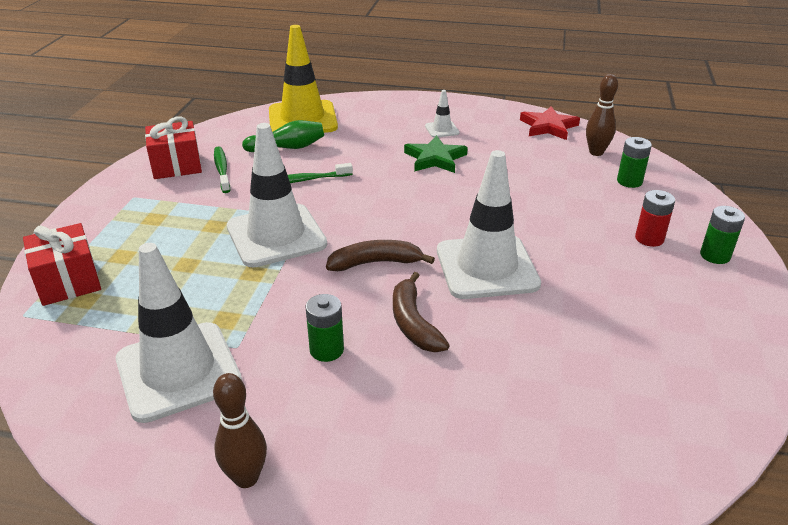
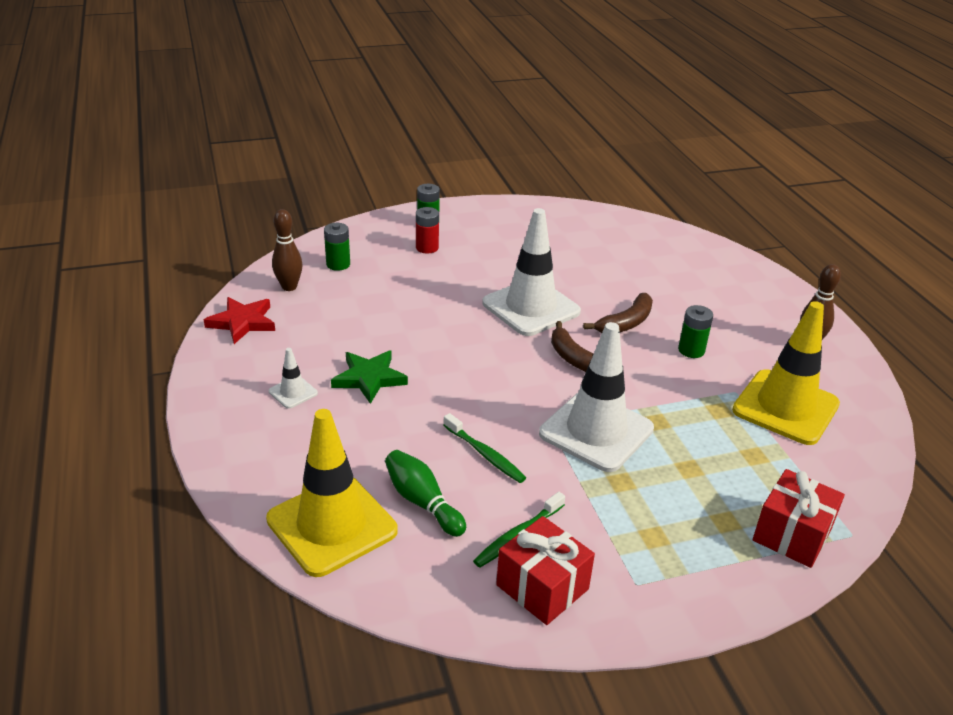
camera: 120 degrees left, 0 degrees up
(178, 371) = (785, 407): white traffic cone -> yellow traffic cone

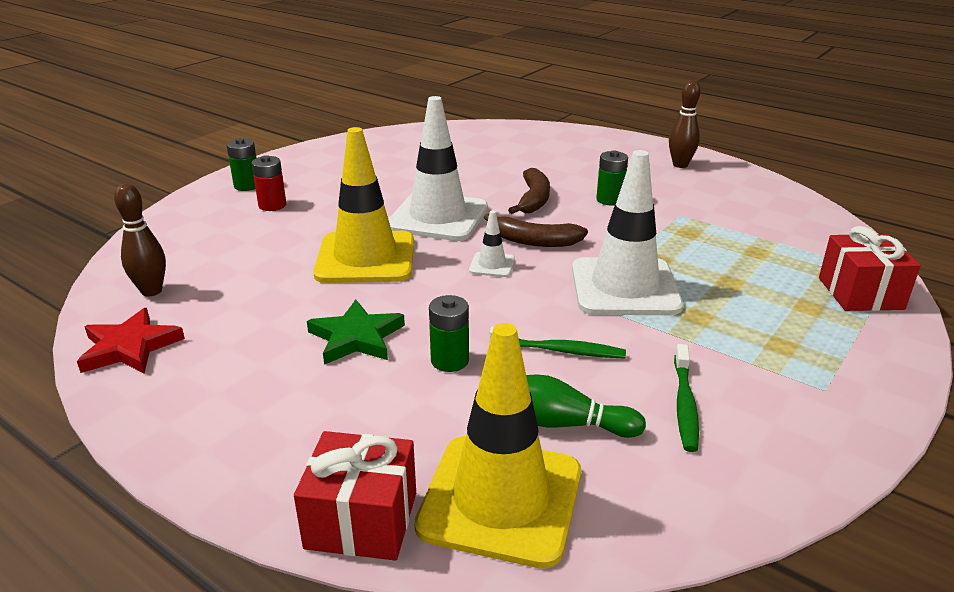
camera: 35 degrees left, 5 degrees down
(293, 392) = (283, 389): white traffic cone -> white traffic cone (492, 265)
(338, 264) = (188, 251): green battery -> green battery (450, 361)
(542, 587) = (765, 436): red gift -> red gift (361, 520)
(785, 407) = (727, 211): yellow traffic cone -> yellow traffic cone (365, 258)

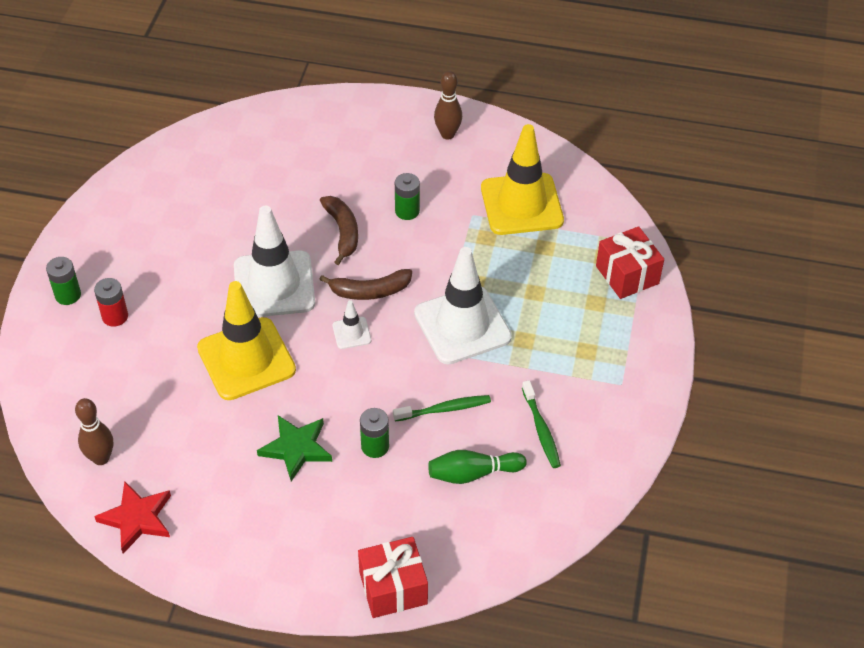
camera: 25 degrees left, 20 degrees up
(501, 499) = (463, 543): yellow traffic cone -> yellow traffic cone (521, 204)

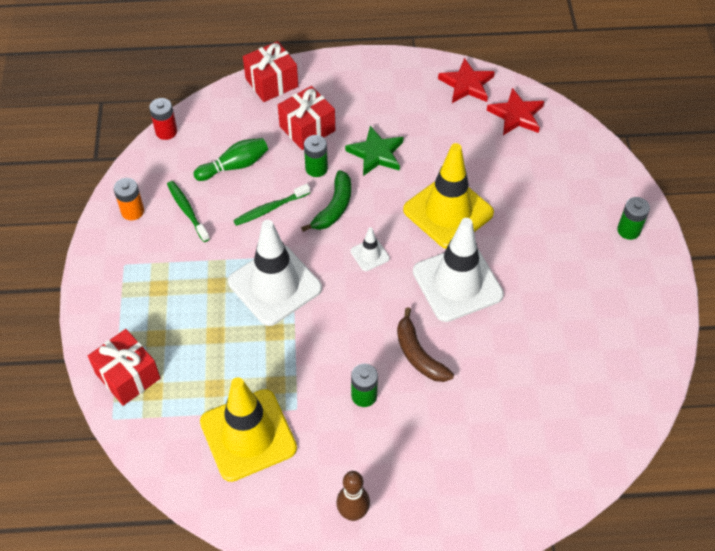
camera: 165 degrees right, 5 degrees up
(101, 458) = (516, 115): brown bowling pin -> red star
(115, 316) = (577, 221): red battery -> red battery (166, 131)
(368, 504) = (307, 128): none -> red gift
(370, 291) = (368, 298): brown banana -> none
(371, 393) = (334, 207): none -> green banana
(606, 444) = (132, 211): none -> orange battery

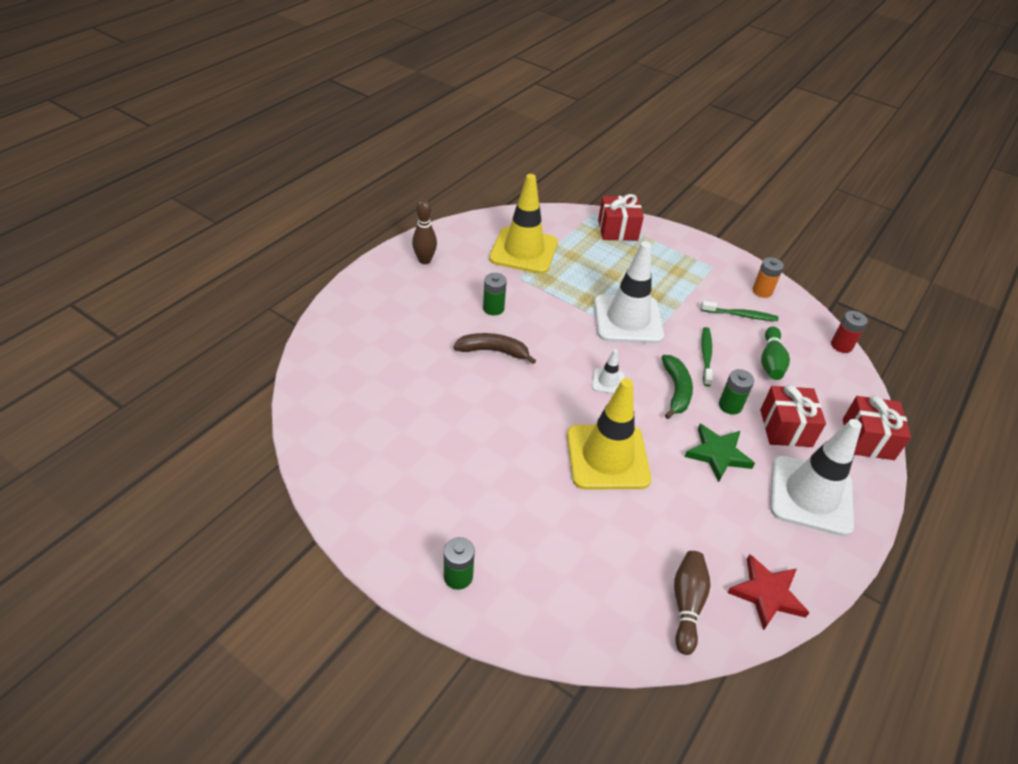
camera: 125 degrees right, 10 degrees down
(334, 207) = (676, 390): green banana -> green banana turned 150 degrees counterclockwise
(457, 283) = (530, 412): white traffic cone -> white traffic cone (811, 495)
(516, 115) = (687, 604): red star -> brown bowling pin

